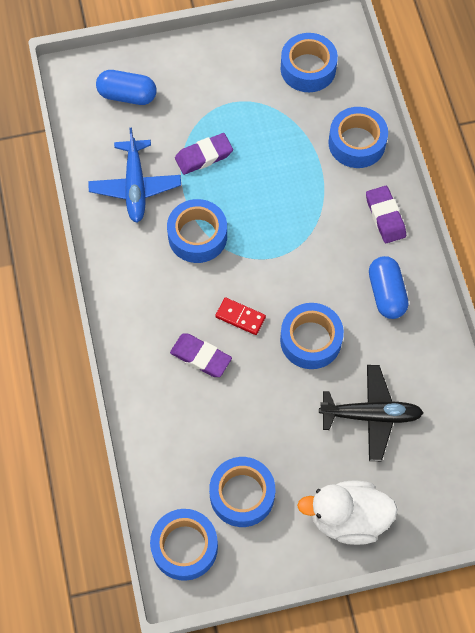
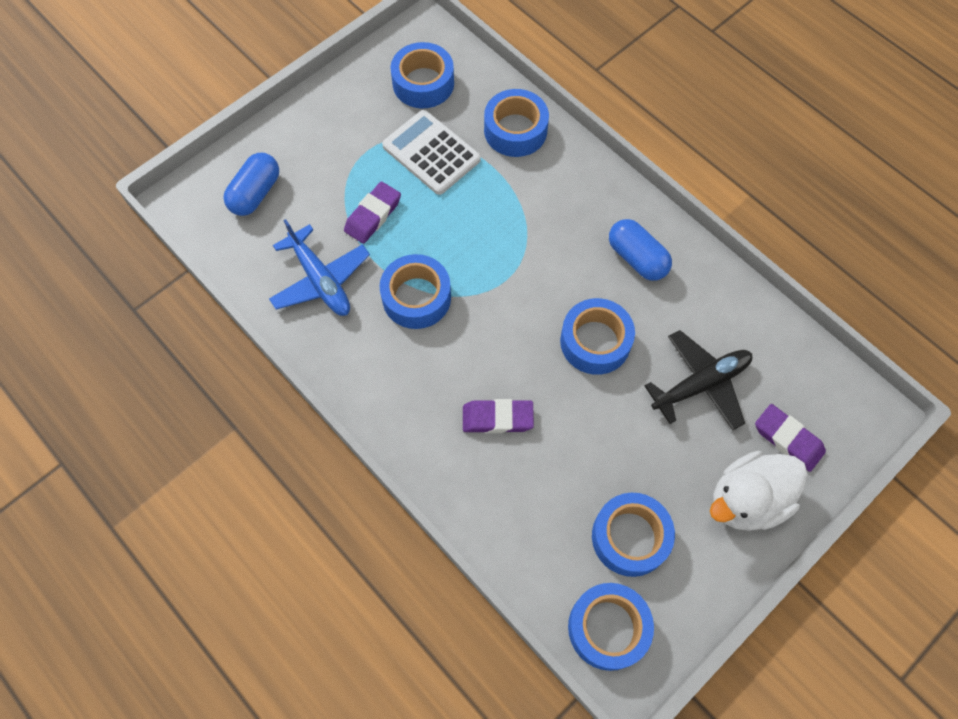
camera: 30 degrees left, 0 degrees up
(127, 95) = (255, 193): blue capsule -> blue capsule turned 45 degrees counterclockwise
(240, 317) = (511, 356): red domino -> none
(278, 129) = (431, 153): none -> white calculator
(385, 216) = (587, 186): purple eraser -> purple eraser (788, 439)

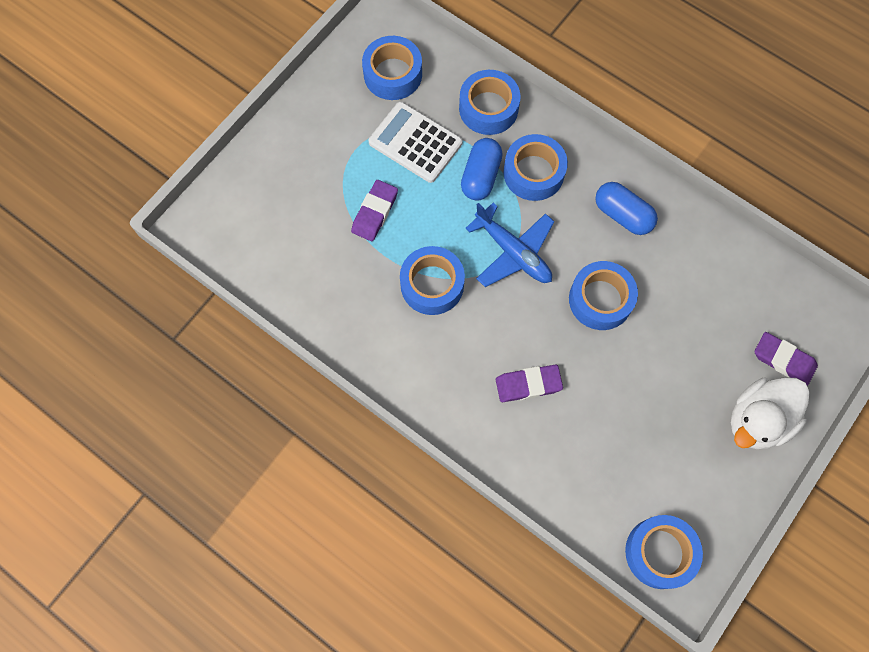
camera: 10 degrees left, 5 degrees up
(255, 193) = (260, 208): blue capsule -> blue capsule (480, 176)
(320, 280) = (340, 283): blue plane -> blue plane (513, 252)
(630, 537) = (664, 471): blue tape -> blue tape (533, 173)
(701, 384) = (700, 323): black plane -> none

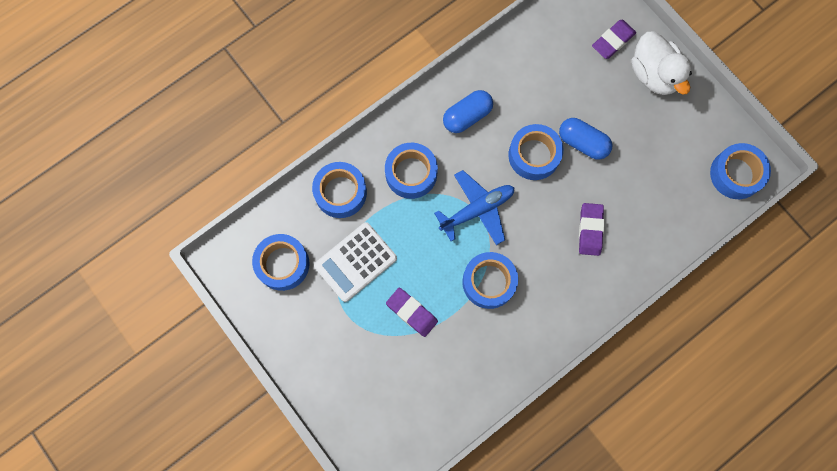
camera: 75 degrees left, 5 degrees up
(480, 176) = (402, 216): blue capsule -> blue capsule (582, 143)

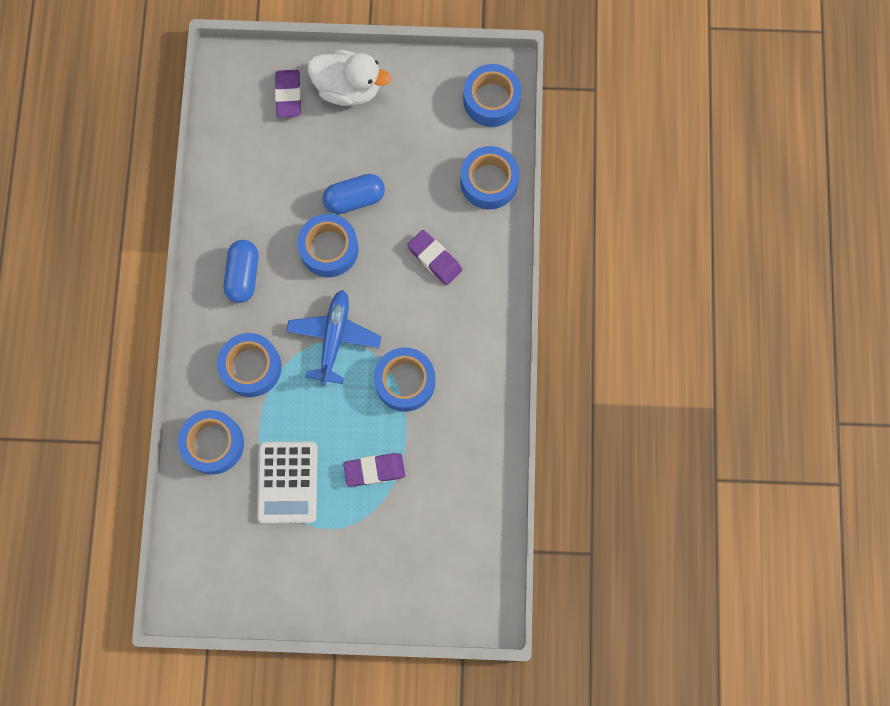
camera: 50 degrees left, 0 degrees up
(282, 264) = (233, 549): blue tape -> blue tape (489, 182)

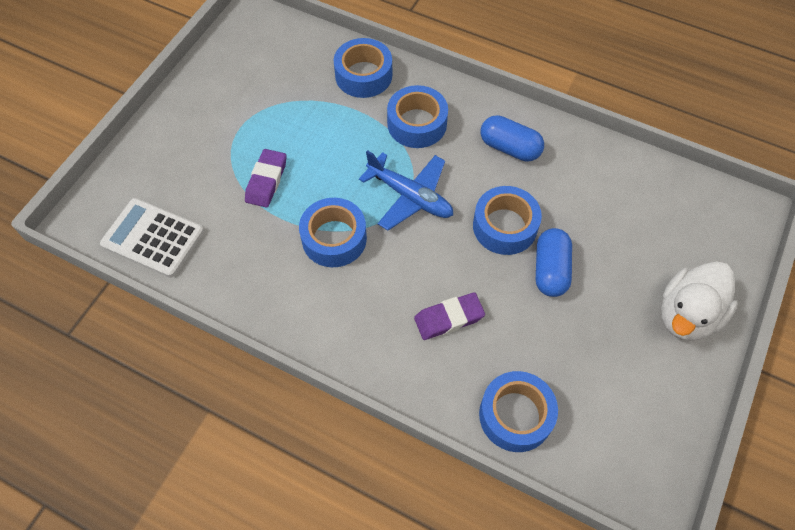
camera: 115 degrees right, 15 degrees down
(288, 95) = (696, 254): purple eraser -> none
(288, 482) = (298, 114): white calculator -> white calculator (153, 238)
(491, 100) = (622, 467): blue tape -> none

